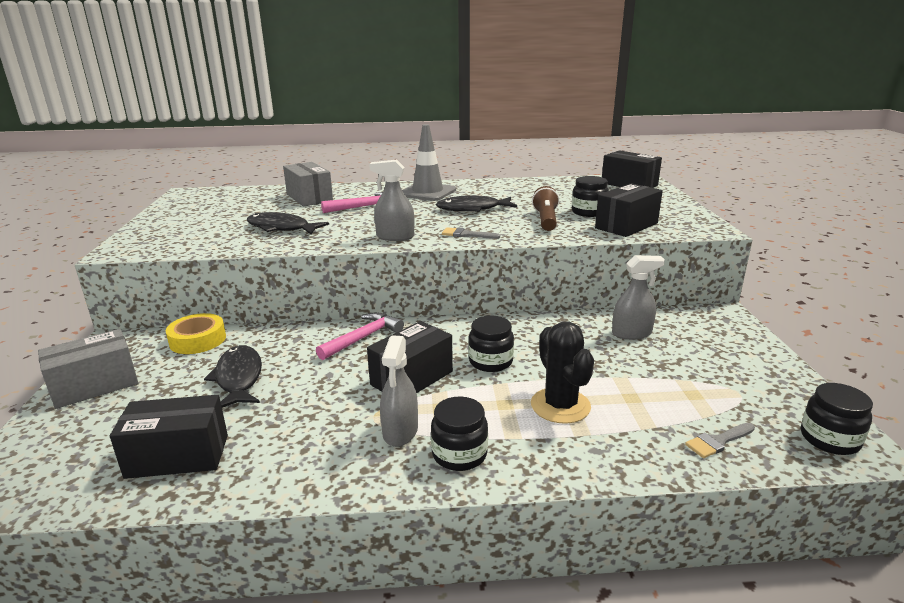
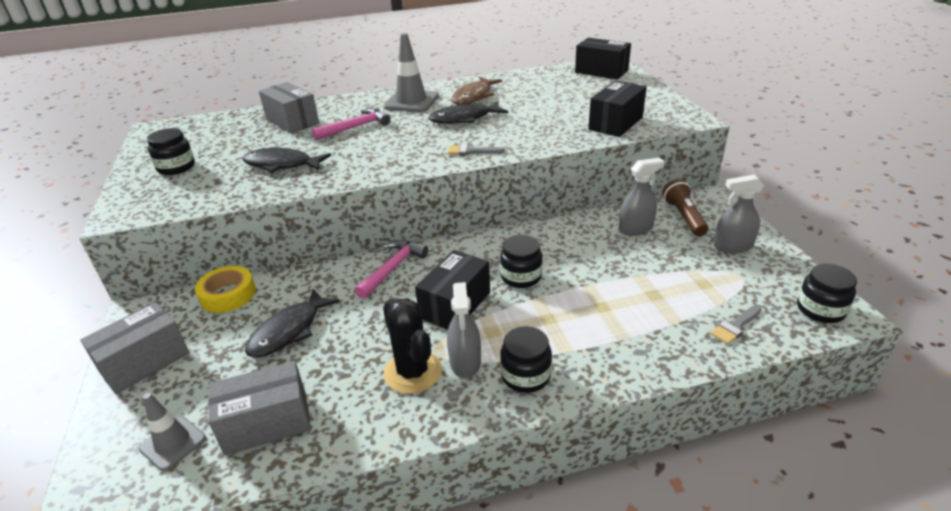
camera: 10 degrees left, 10 degrees up
(82, 459) = (173, 443): none -> grey traffic cone
(178, 456) = (266, 423): black box -> grey box
(238, 378) = (289, 331): black fish -> black fish turned 120 degrees counterclockwise
(395, 237) = (403, 162): grey spray bottle -> grey spray bottle (732, 246)
(490, 193) = (474, 96): none -> brown fish
(546, 220) = (539, 125): brown flashlight -> brown flashlight (684, 217)
(560, 406) = (596, 313): black cactus -> black cactus (413, 372)
(588, 212) = (576, 110): black jar -> black jar (176, 167)

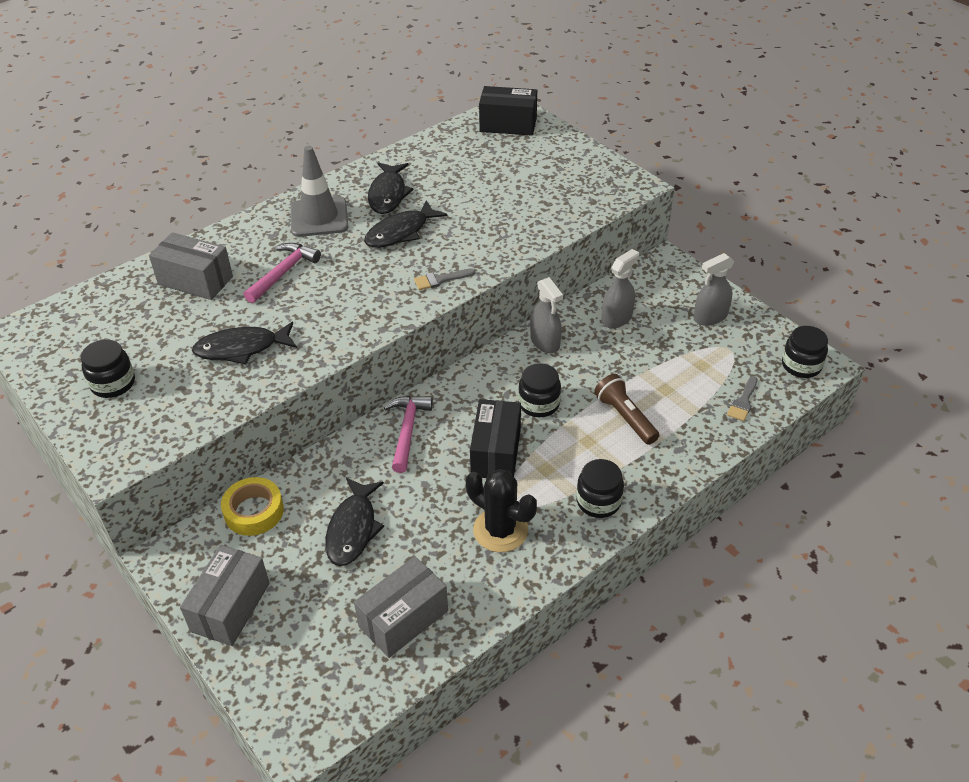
camera: 25 degrees left, 10 degrees up
(173, 443) = (332, 666): grey traffic cone -> none
(465, 362) = (540, 506): grey spray bottle -> grey spray bottle (545, 342)
(474, 96) = (388, 194): brown fish -> black fish
(615, 123) = (565, 206): black box -> none
(684, 217) = (654, 293): brown flashlight -> brown flashlight (625, 417)

